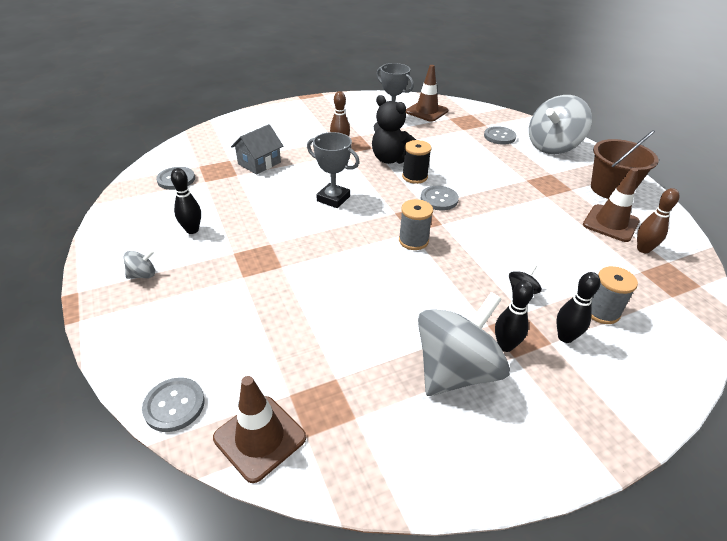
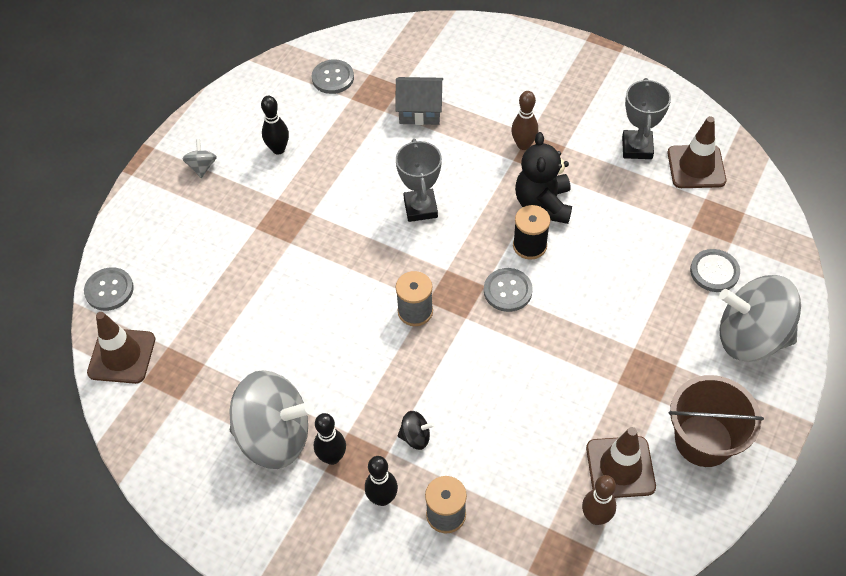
camera: 55 degrees right, 15 degrees up
(143, 275) = (202, 167): grey spinning top -> grey spinning top turned 120 degrees counterclockwise

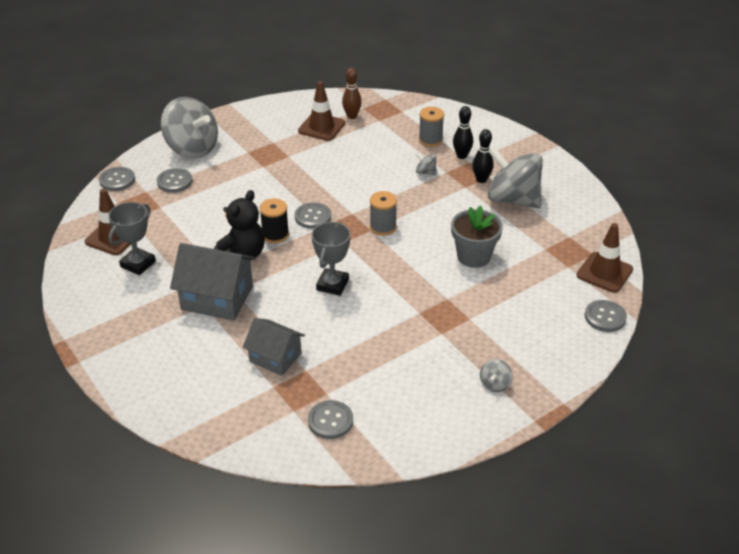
camera: 155 degrees left, 15 degrees down
(278, 149) = (419, 373): black bowling pin -> none
(286, 313) = (473, 256): none -> grey flower pot
(415, 437) = (425, 172): black spinning top -> grey spinning top
(523, 145) = (217, 298): brown bowling pin -> grey house
(703, 440) = (267, 122): brown bucket -> none
(781, 243) = (117, 180): none -> grey button

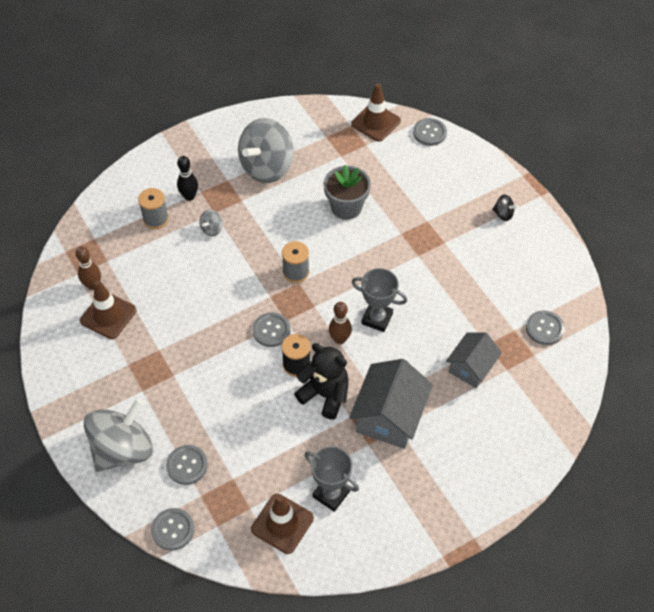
camera: 85 degrees left, 15 degrees up
(305, 260) = (340, 339): none -> brown bowling pin
(481, 180) = (232, 186): black bowling pin -> none
(495, 384) = (503, 214): grey spinning top -> black spinning top

